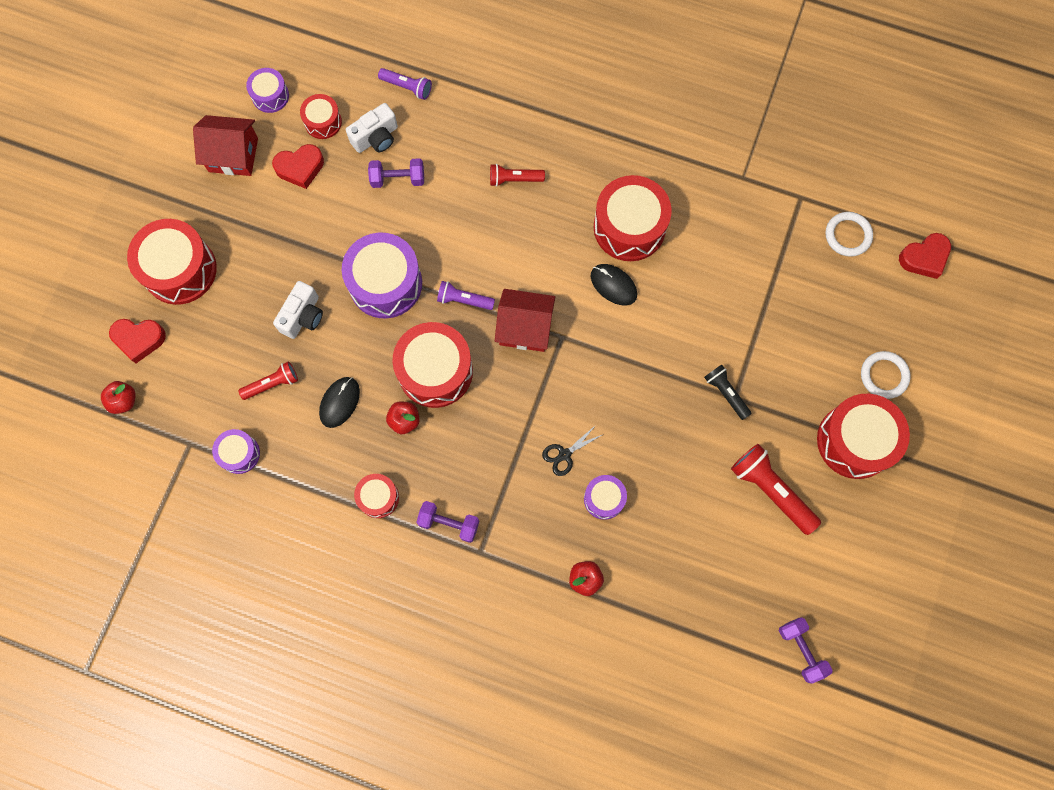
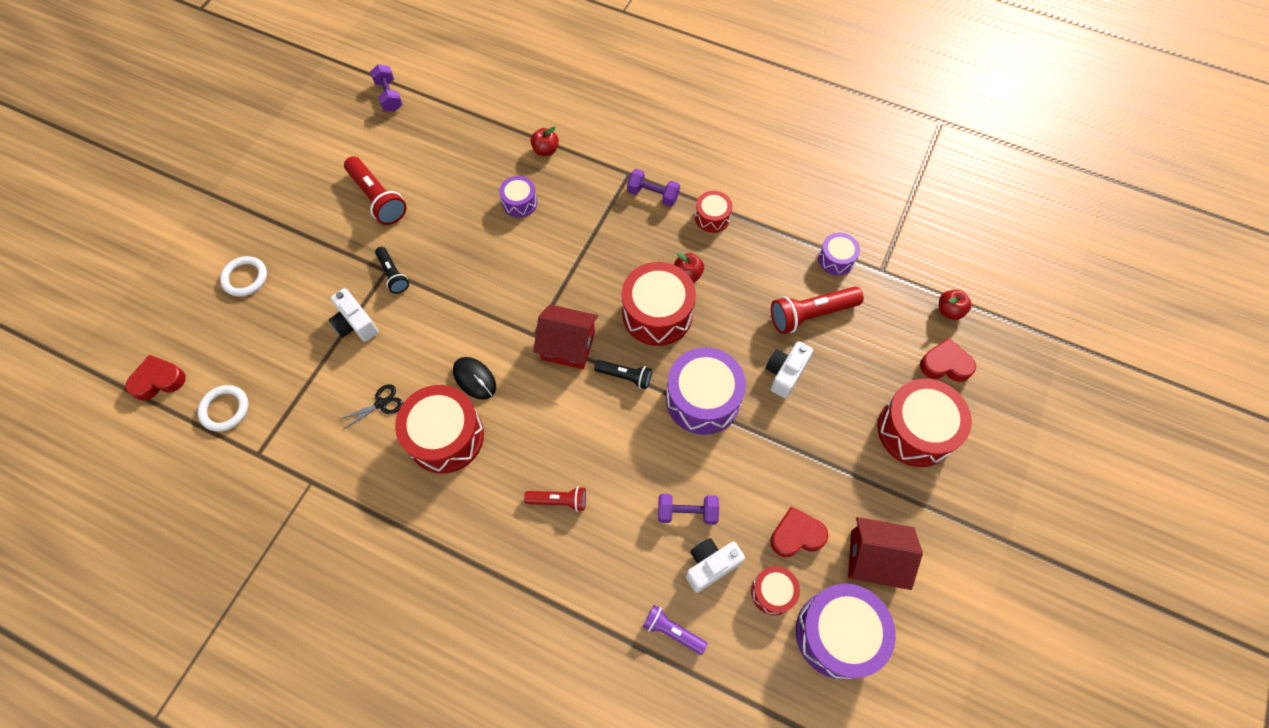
camera: 175 degrees left, 10 degrees down
(270, 96) = (837, 634): purple drum -> purple drum, size x1.89
(272, 384) = (811, 314): red flashlight -> red flashlight, size x1.67
(340, 402) = (747, 294): black mouse -> none
(464, 300) = (625, 376): purple flashlight -> black flashlight
(564, 454) = (548, 237): black scissors -> black scissors (381, 404)
(749, 333) = (356, 324): none -> white camera
(855, 441) = (292, 229): red drum -> none

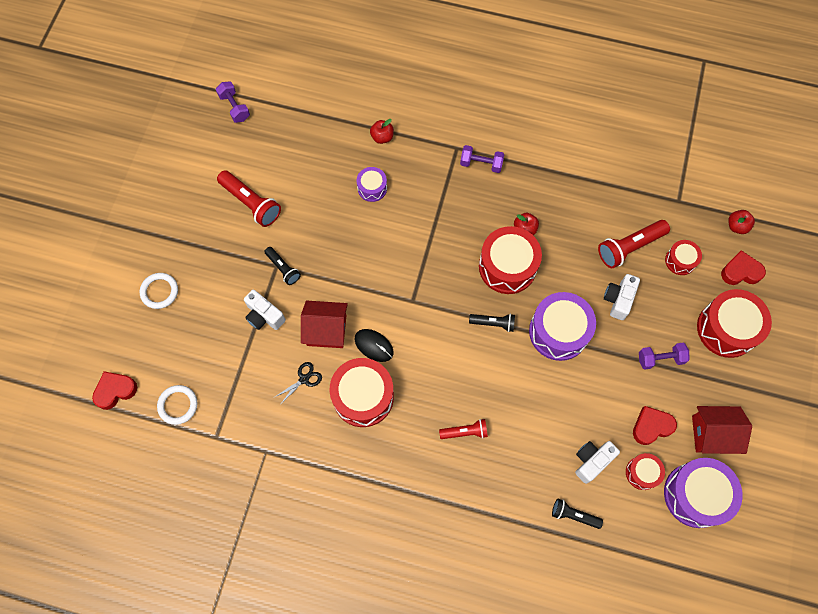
camera: 10 degrees left, 5 degrees up
(568, 346) = (442, 305): red house -> red house (326, 330)
(672, 631) = (573, 515): purple flashlight -> black flashlight
(687, 512) = (565, 423): purple dumbbell -> purple dumbbell (660, 359)
(712, 217) = (534, 176): red drum -> red drum (680, 261)
(836, 259) = (640, 197): purple drum -> none

